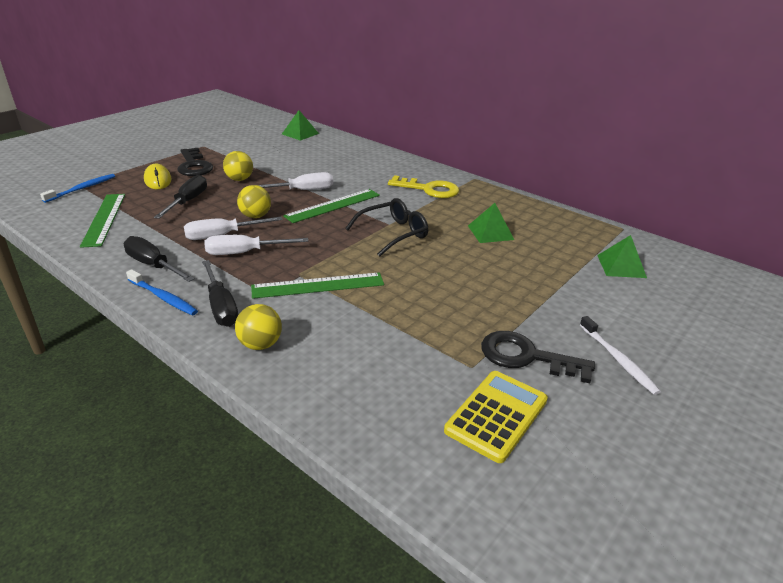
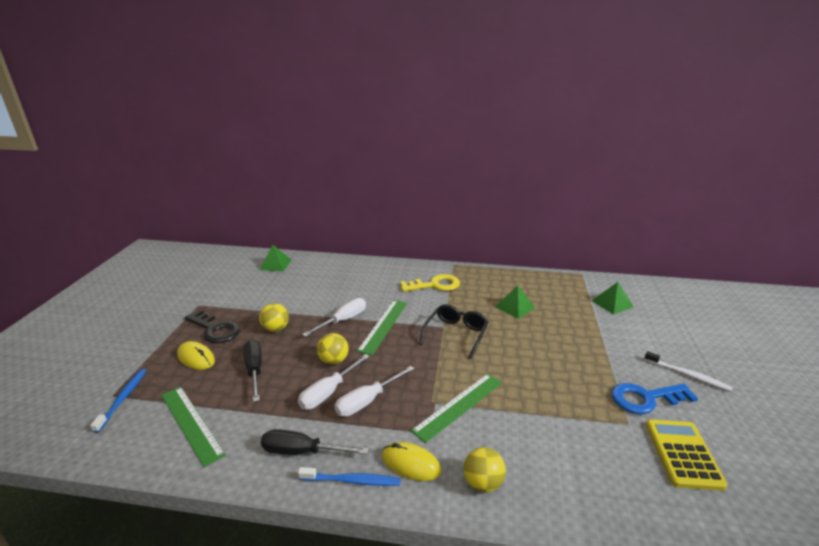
camera: 30 degrees left, 5 degrees down
(221, 306) = (411, 464): black screwdriver -> yellow mouse
(526, 357) = (645, 399): black key -> blue key

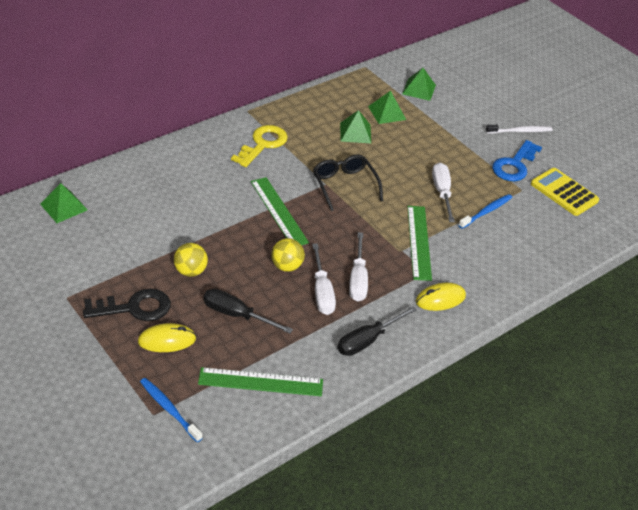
camera: 50 degrees left, 15 degrees up
(343, 320) = (237, 227): white screwdriver -> white screwdriver (442, 192)
(352, 481) = (422, 333): blue toothbrush -> blue toothbrush (486, 211)
(482, 483) = (490, 281): yellow ball -> none
(560, 306) = (386, 113): none -> green pyramid

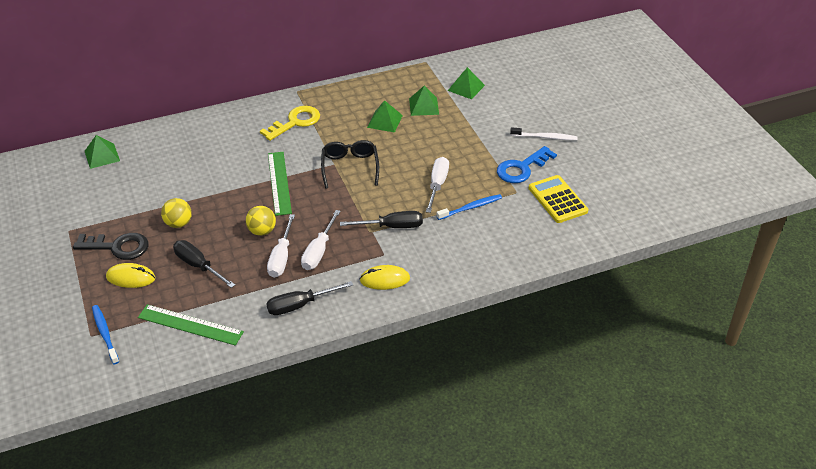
camera: 20 degrees right, 0 degrees up
(419, 242) = (392, 226): green ruler -> black screwdriver

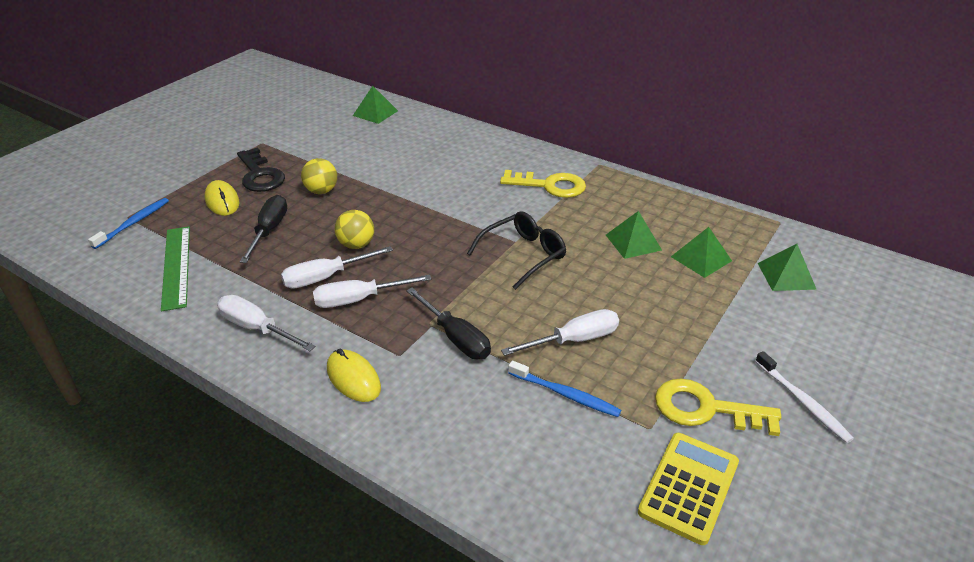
camera: 55 degrees right, 5 degrees down
(279, 183) = (443, 220): green ruler -> none
(300, 305) = (257, 328): black screwdriver -> white screwdriver
(522, 168) = (706, 409): blue key -> yellow key

